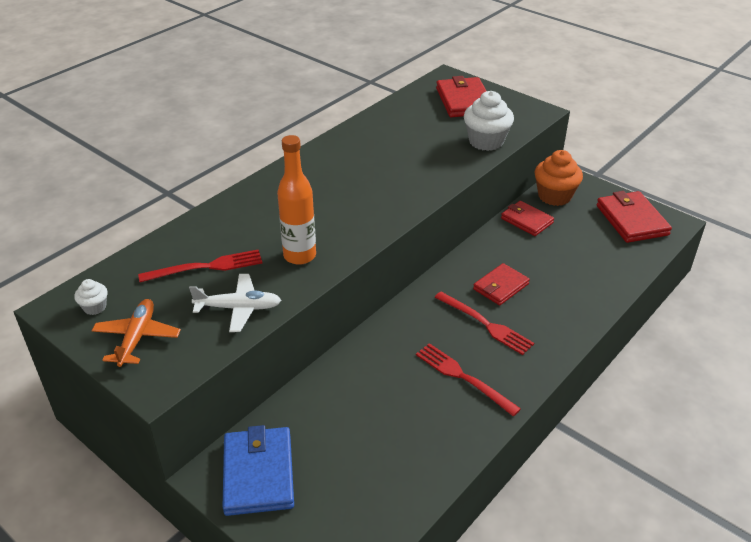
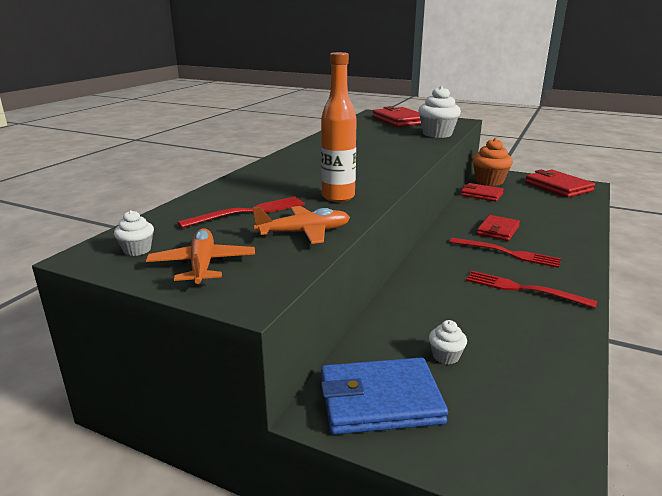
camera: 15 degrees left, 15 degrees down
(239, 308) = (304, 232): white plane -> orange plane
(258, 474) = (380, 400): blue wallet -> blue wallet turned 75 degrees counterclockwise
(337, 441) = (445, 356): none -> white cupcake

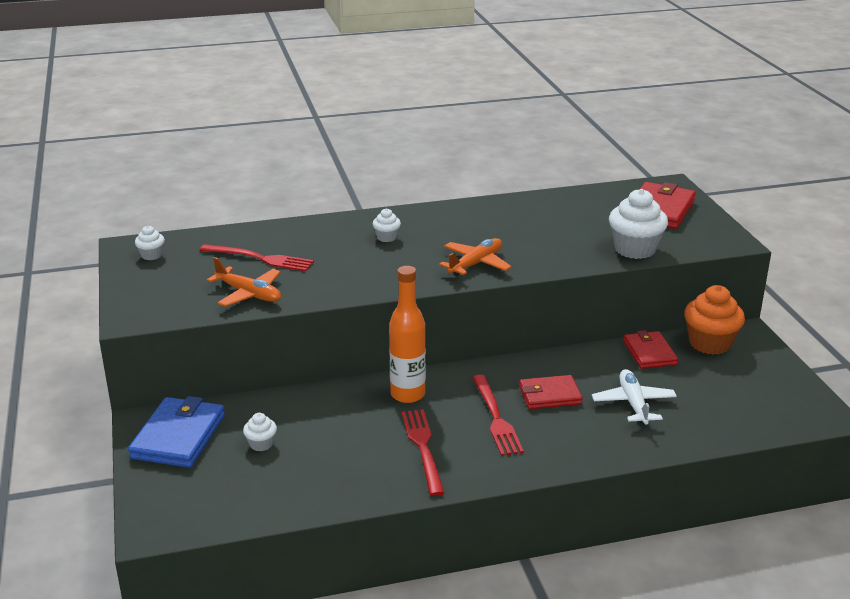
camera: 50 degrees right, 5 degrees up
(202, 265) = (155, 285): orange plane -> orange plane (476, 264)
(304, 171) = (386, 237): none -> white cupcake
(338, 197) = (341, 277): orange bottle -> orange bottle (407, 394)
(380, 400) = (178, 437): blue wallet -> blue wallet turned 60 degrees clockwise
(532, 215) = (633, 403): none -> white plane
(558, 187) = (775, 395): red wallet -> none

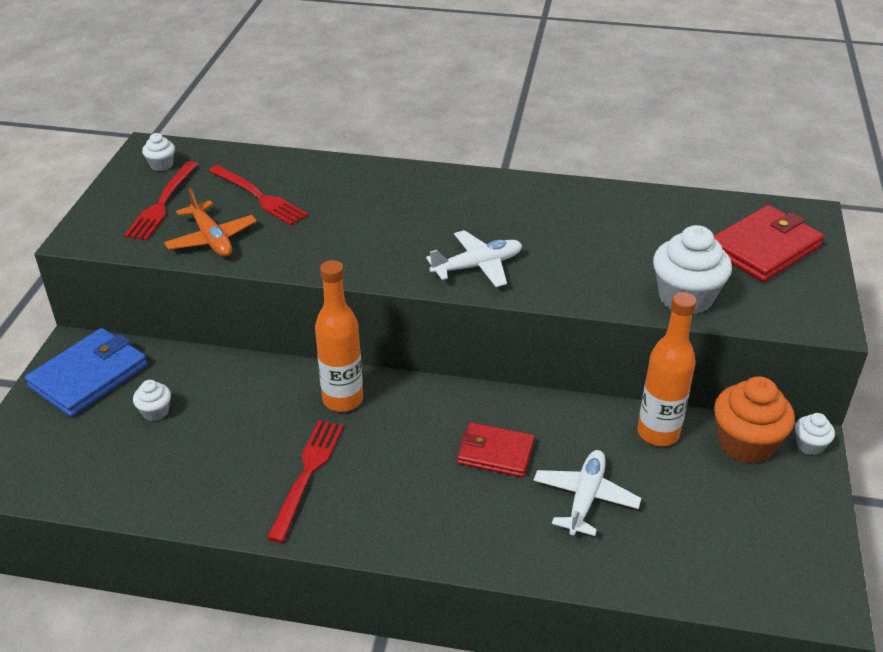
camera: 25 degrees right, 10 degrees up
(386, 237) = (409, 204): white cupcake -> white cupcake (809, 445)
(476, 264) = (478, 266): orange plane -> white plane
(496, 418) = (413, 463): red fork -> red fork (162, 203)
(649, 353) = (658, 433): red wallet -> orange bottle

